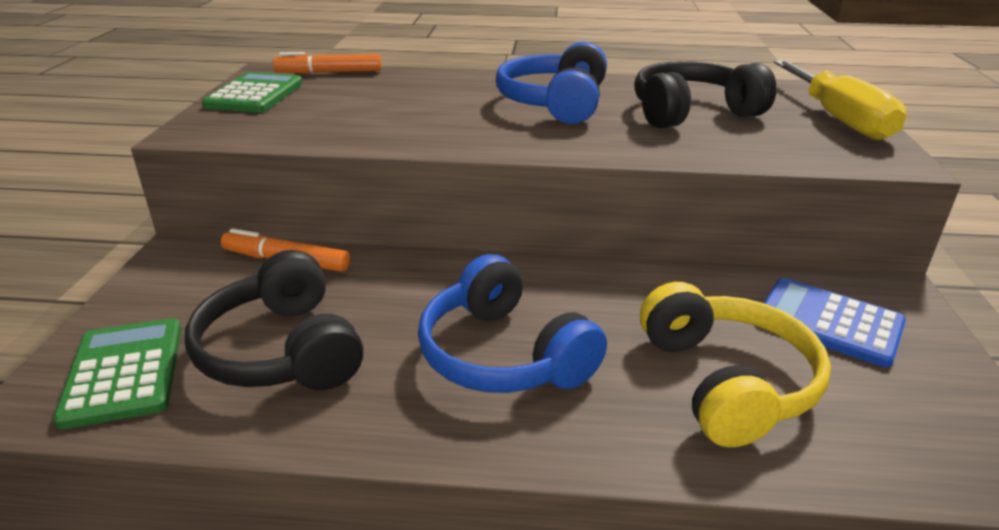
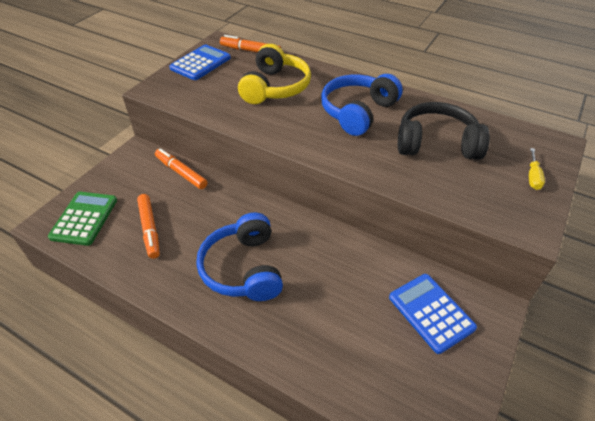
camera: 25 degrees right, 15 degrees up
(255, 94) = (200, 63): green calculator -> blue calculator
(282, 350) = (150, 229): black headphones -> orange marker
(727, 382) = (340, 327): yellow headphones -> yellow headphones (275, 87)
(838, 119) = (533, 177): yellow screwdriver -> yellow screwdriver, size x0.43

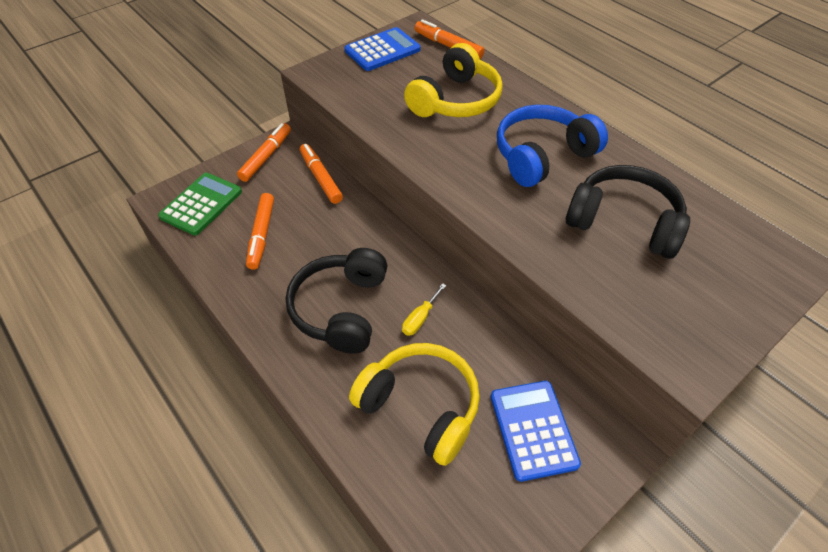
camera: 20 degrees right, 5 degrees up
(126, 167) = (266, 156): none -> orange marker
(243, 268) = (341, 309): blue headphones -> black headphones
(341, 323) = (421, 406): none -> yellow headphones
(533, 177) = (733, 301): yellow screwdriver -> yellow screwdriver (420, 318)

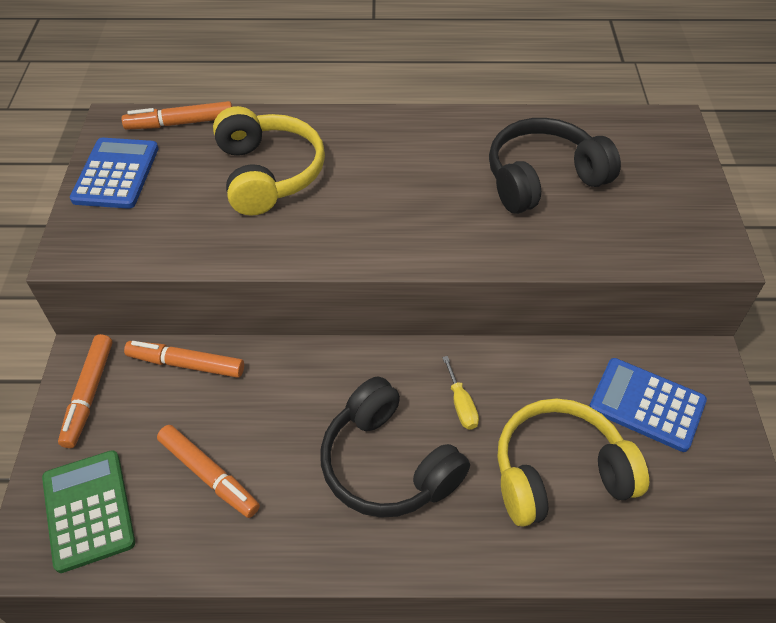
camera: 50 degrees left, 0 degrees up
(266, 156) = (89, 394): orange marker -> orange marker turned 150 degrees counterclockwise
(542, 155) = (413, 170): blue headphones -> none

